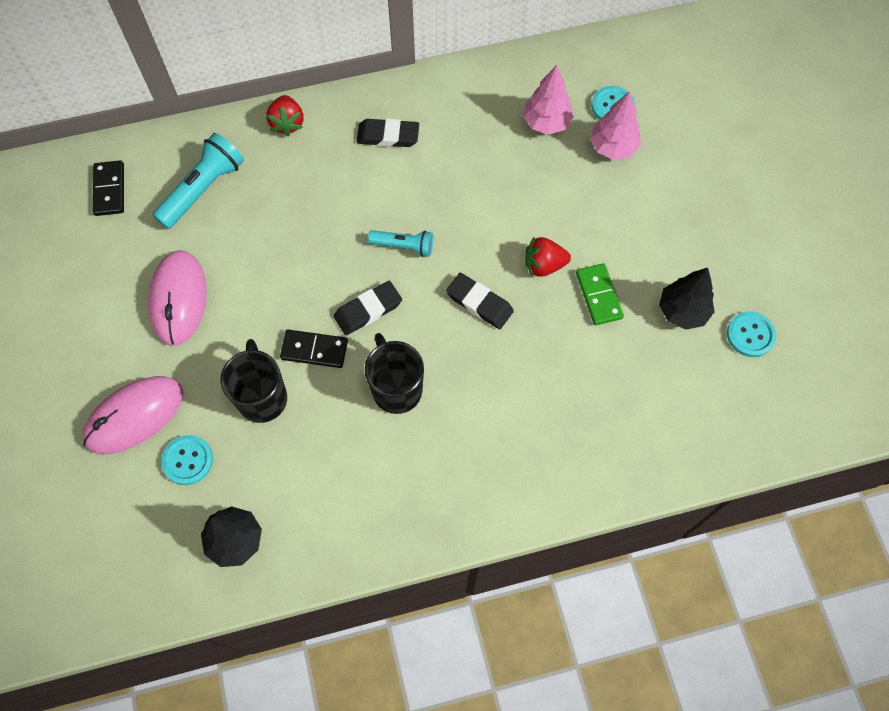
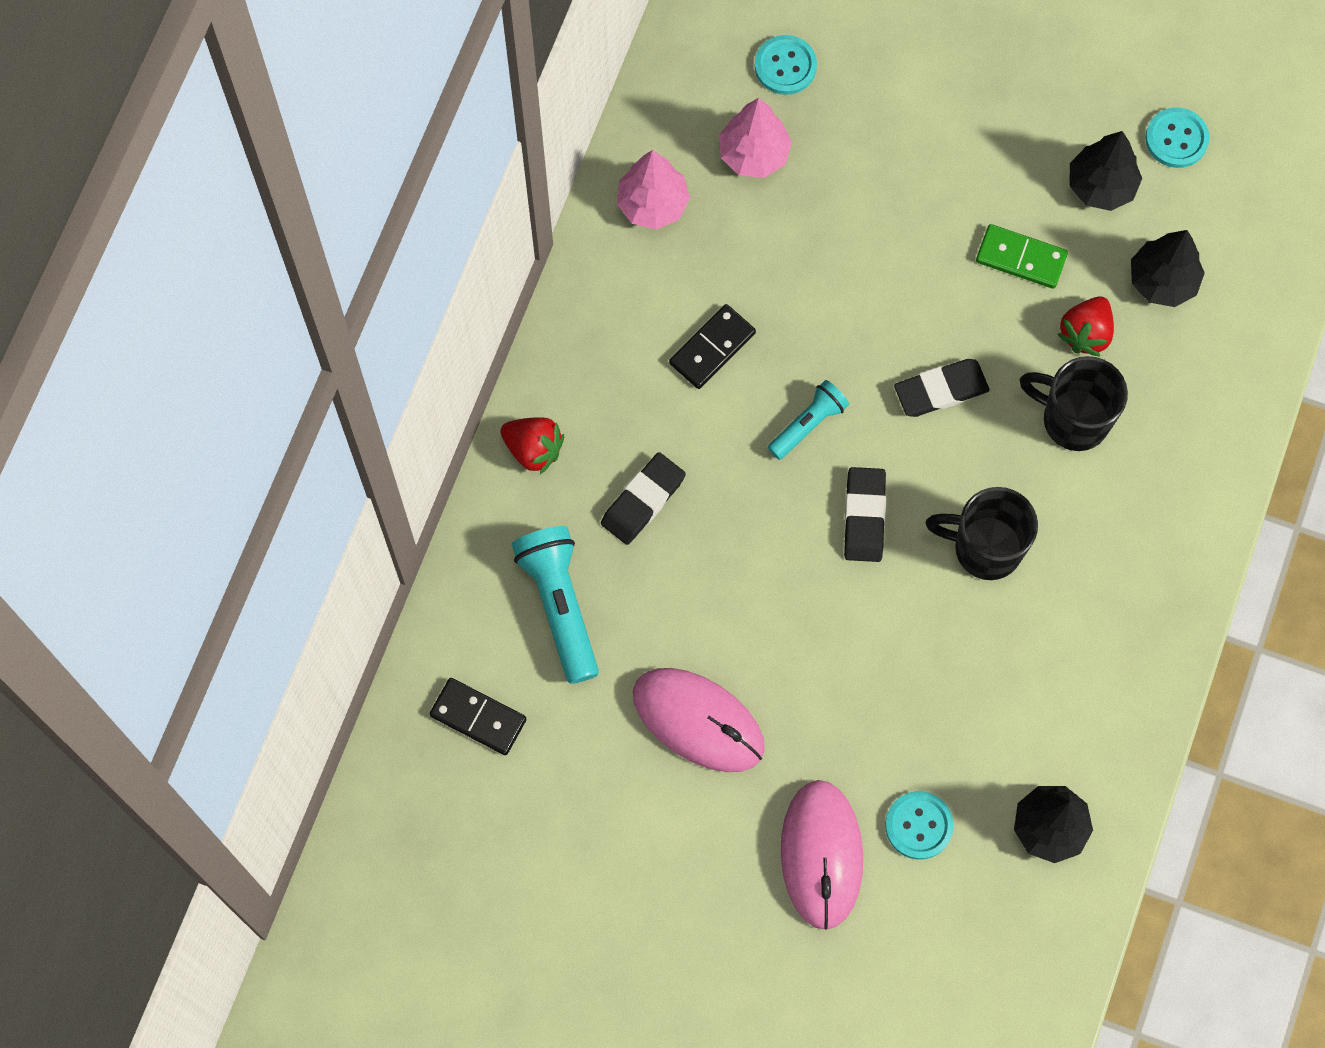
camera: 55 degrees left, 5 degrees up
(262, 397) = (895, 699): black mug -> black mug (1073, 419)
(314, 350) = (875, 607): black domino -> black domino (712, 348)
(388, 136) = (639, 344): black eraser -> black eraser (643, 500)
(544, 265) = (942, 289): red strawberry -> red strawberry (1085, 333)
(613, 147) = (842, 106): pink tree -> pink tree (653, 204)
(650, 384) = (1162, 281): none -> black tree

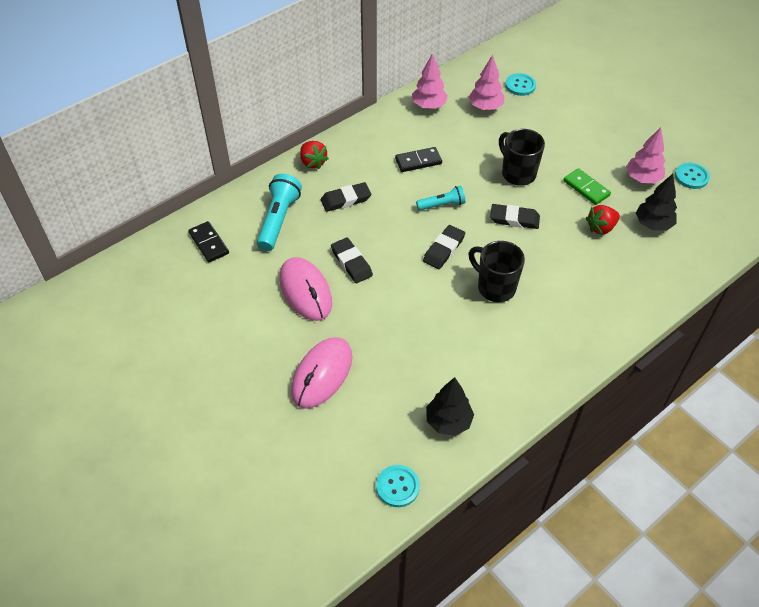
camera: 30 degrees right, 20 degrees down
(735, 625) = (351, 263): none -> black eraser
(919, 826) = (380, 386): turquoise button -> turquoise button (397, 486)
(1073, 419) = (573, 257): black mug -> black mug (517, 173)
(1100, 186) = (642, 178): black tree -> pink tree

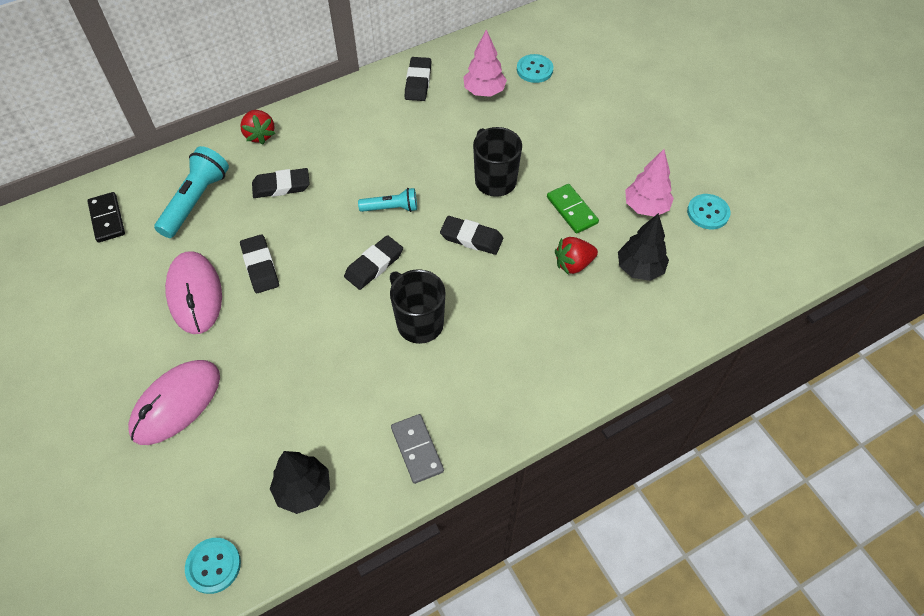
camera: 10 degrees right, 5 degrees up
(418, 161) = (382, 149): black domino -> none
(429, 106) = (418, 82): pink tree -> black eraser
(526, 379) = (417, 449): none -> grey domino

